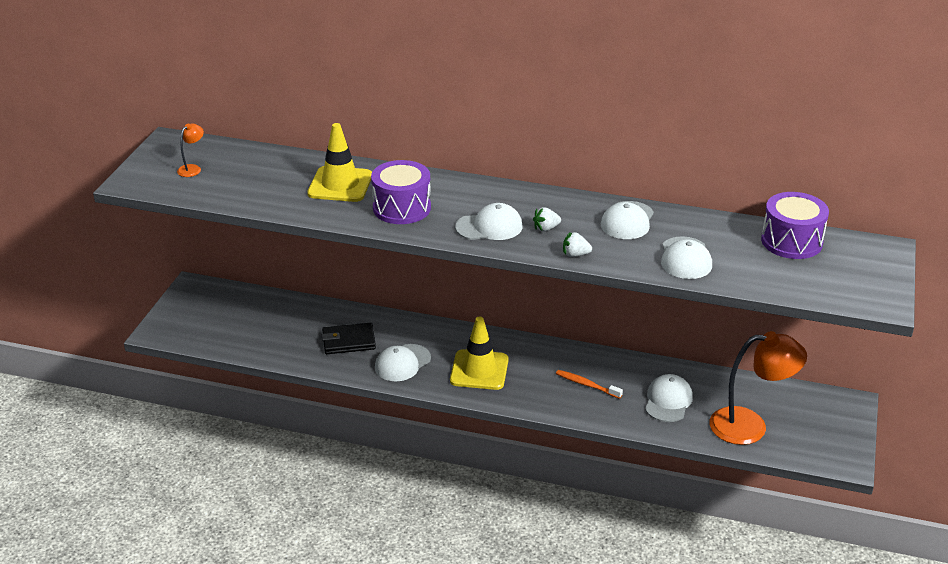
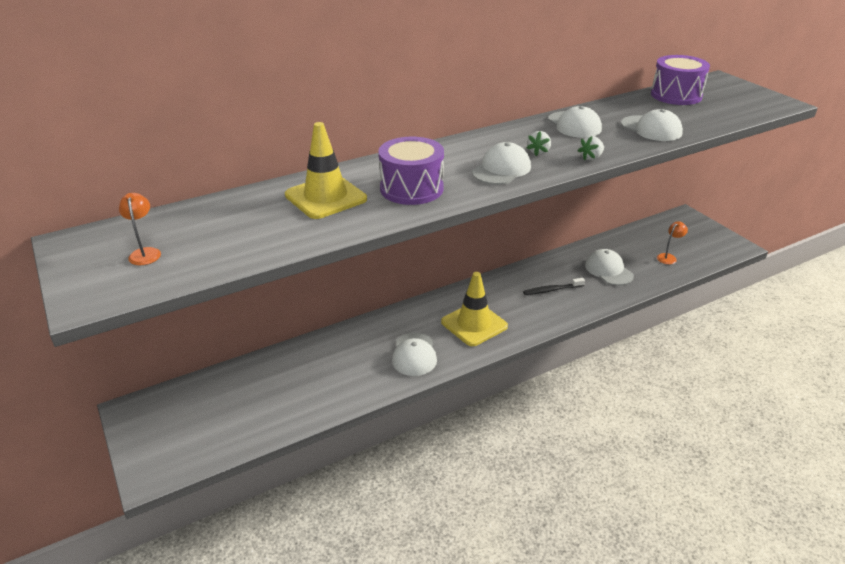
camera: 45 degrees left, 0 degrees up
(348, 341) = (347, 365): black wallet -> none
(587, 385) = (552, 290): orange toothbrush -> black toothbrush
(750, 426) = (668, 257): orange lamp -> orange lamp, size x0.43

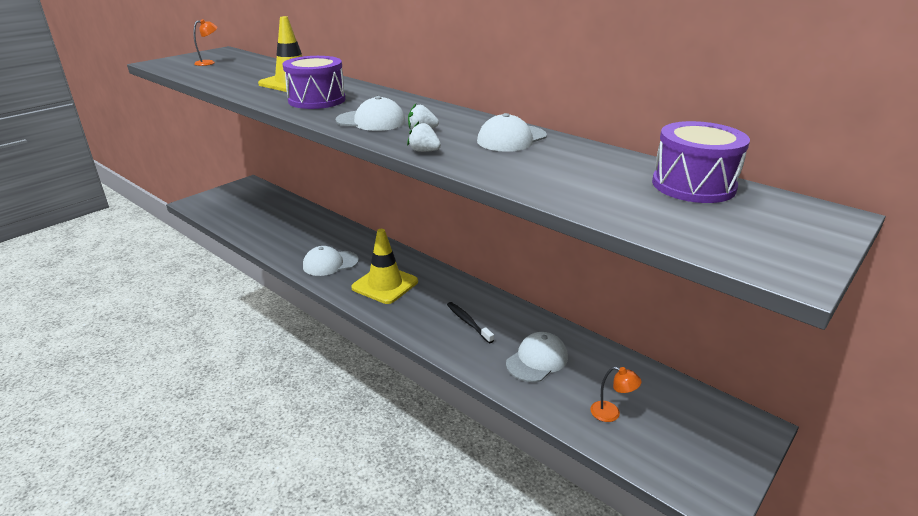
camera: 70 degrees right, 5 degrees down
(651, 129) = (541, 175): white cap -> none

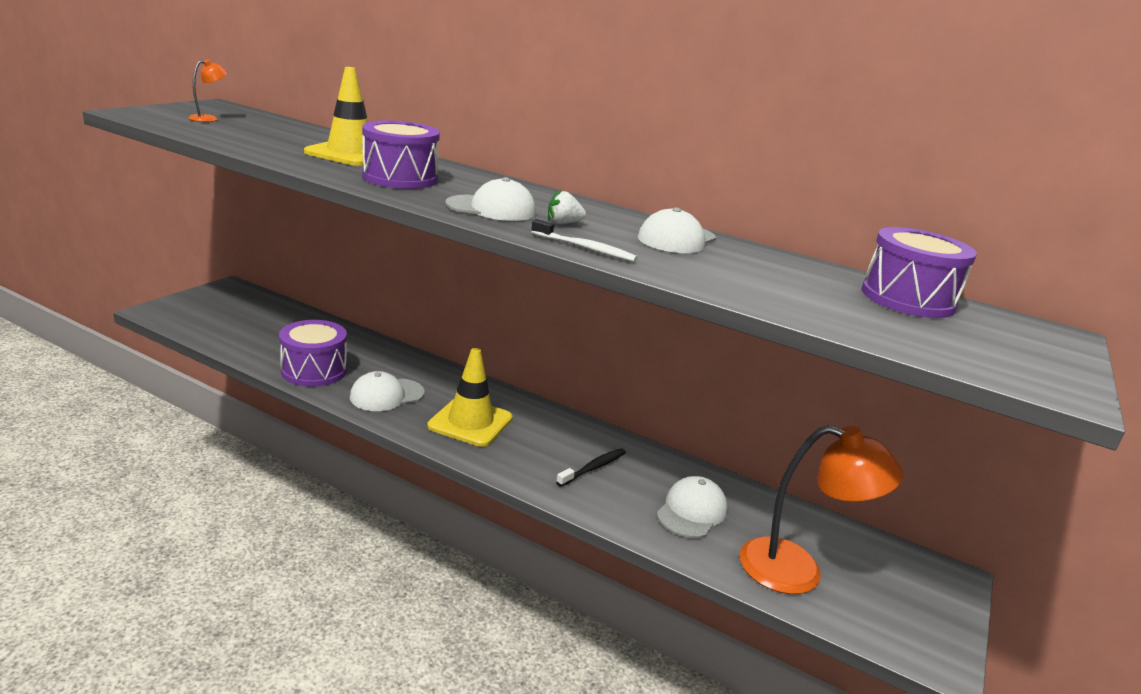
camera: 15 degrees left, 5 degrees down
(285, 245) = (314, 370): none -> purple drum
(424, 151) = (585, 248): white strawberry -> white toothbrush
(468, 322) = (593, 468): black toothbrush -> black toothbrush turned 90 degrees clockwise
(611, 413) = (798, 571): orange lamp -> orange lamp, size x2.33

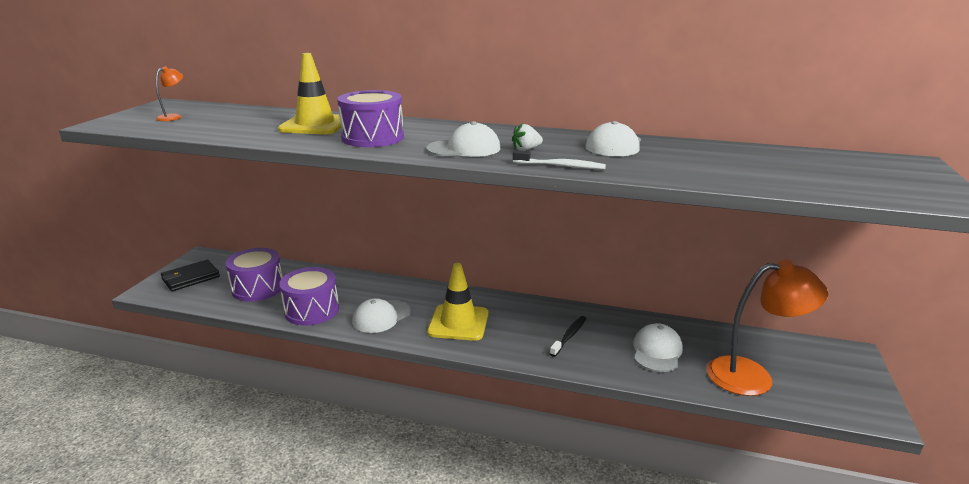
camera: 10 degrees left, 0 degrees up
(206, 307) = (190, 278): none -> black wallet
(907, 299) = (802, 157): purple drum -> purple drum (258, 288)

